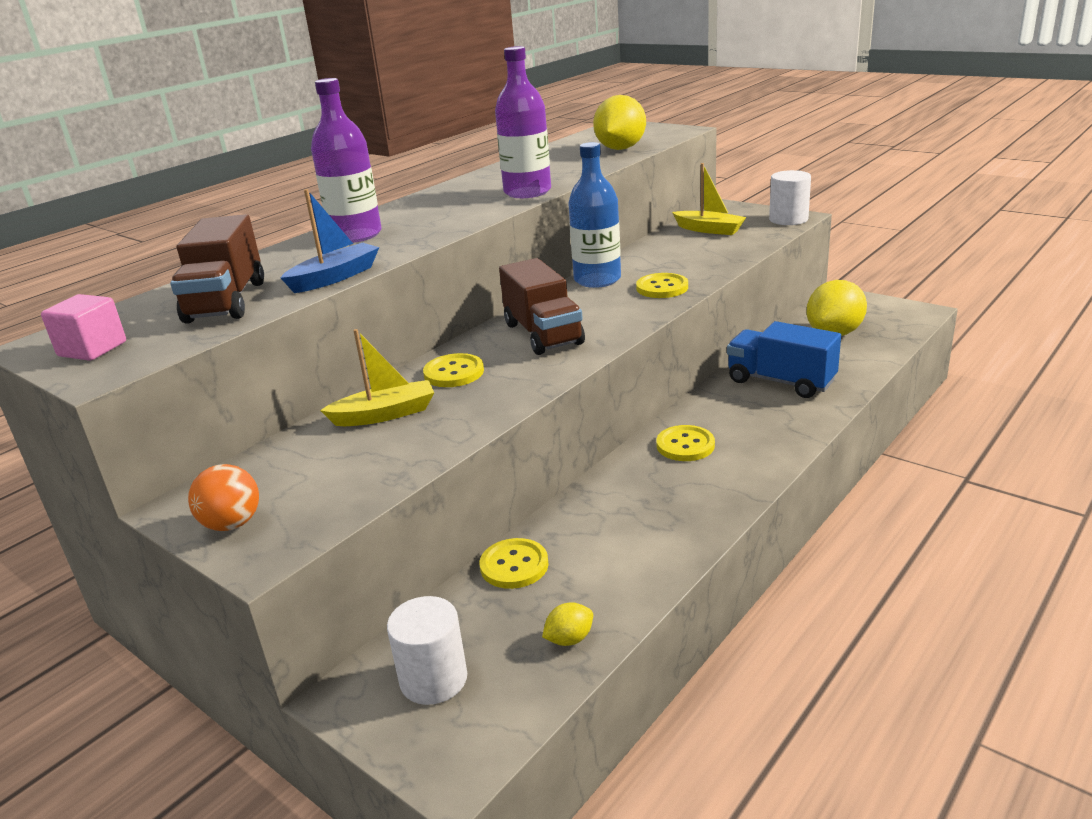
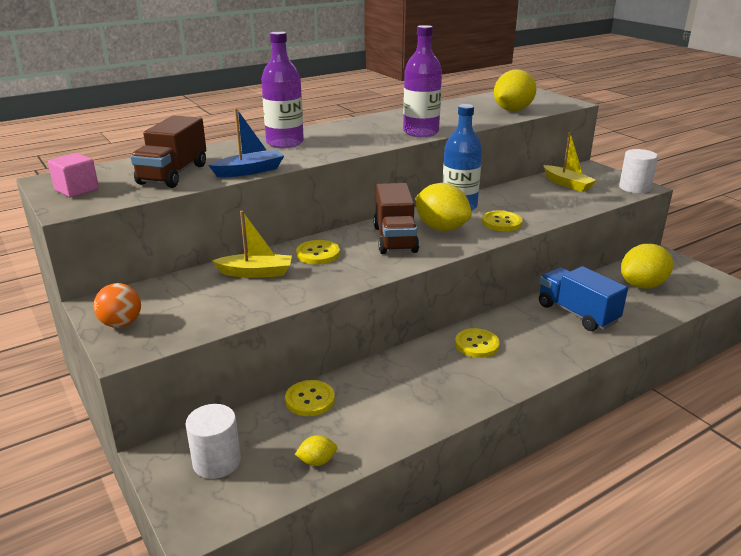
camera: 15 degrees right, 0 degrees up
(593, 309) = (441, 228): none -> yellow lemon

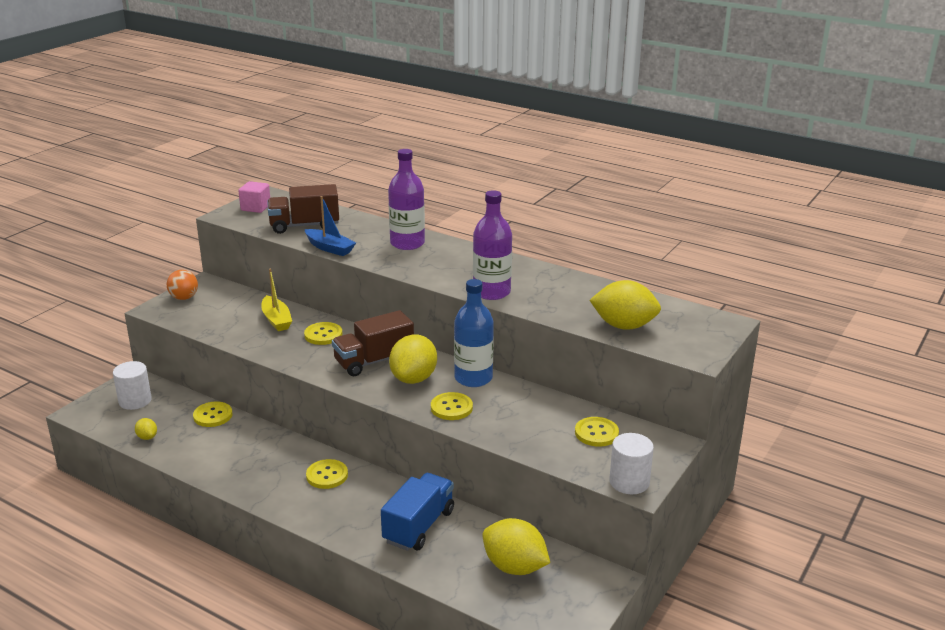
camera: 65 degrees right, 0 degrees up
(567, 184) = (596, 433): yellow boat -> yellow button

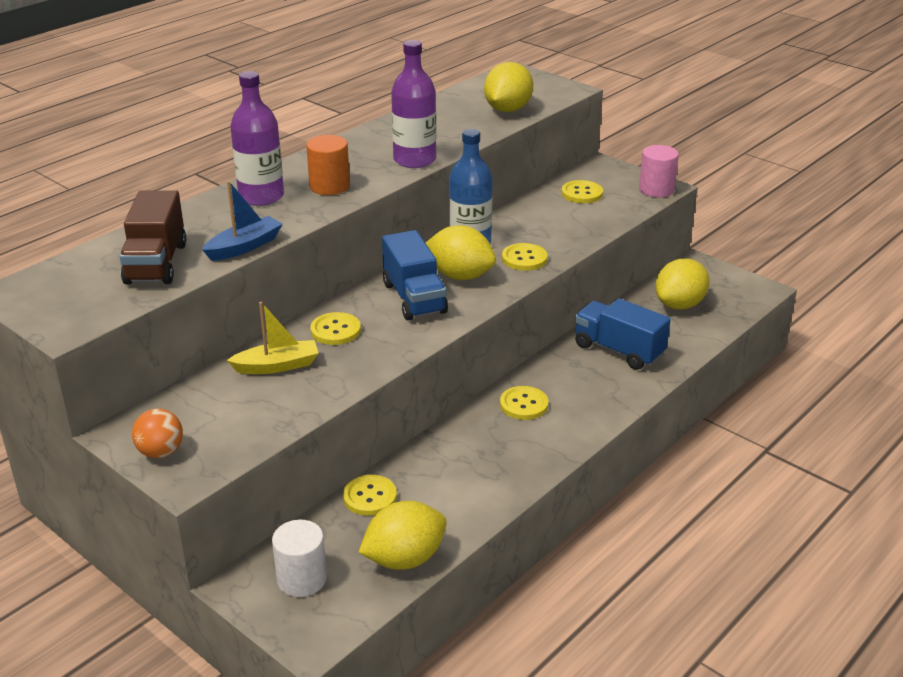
camera: 80 degrees left, 5 degrees up
(147, 437) = (404, 559): yellow lemon -> yellow lemon, size x2.18
(255, 207) = (55, 302): pink cube -> none
(374, 361) = (414, 298): brown truck -> blue truck
(431, 264) = (329, 186): none -> orange cylinder
(629, 482) = (656, 189): white cylinder -> pink cylinder

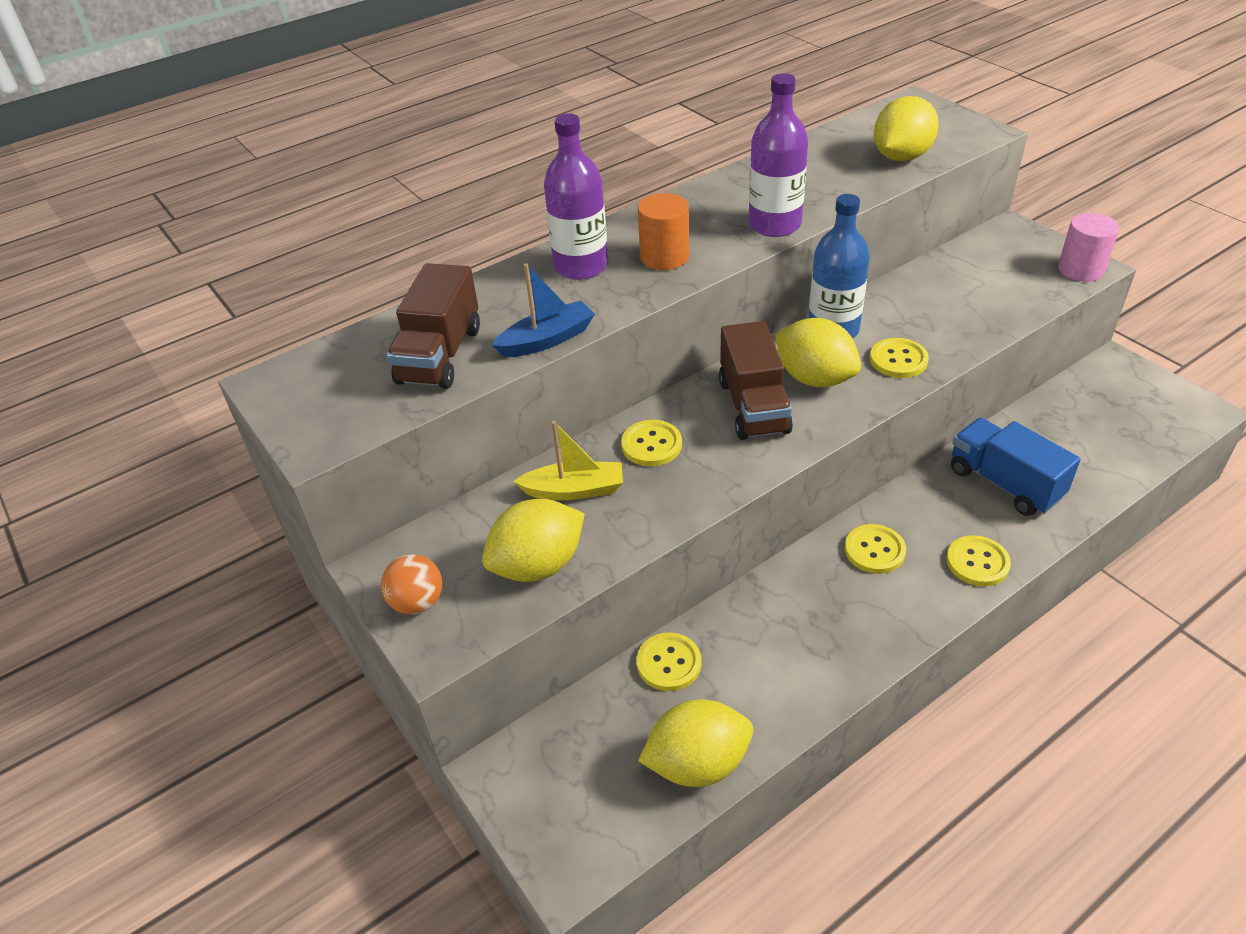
camera: 15 degrees right, 10 degrees up
(302, 579) = (570, 774): white cylinder -> none
(414, 298) = (753, 406): blue truck -> brown truck
(582, 193) = (982, 269): yellow button -> yellow button (977, 562)
(679, 305) = (1090, 423): yellow lemon -> yellow lemon (538, 565)

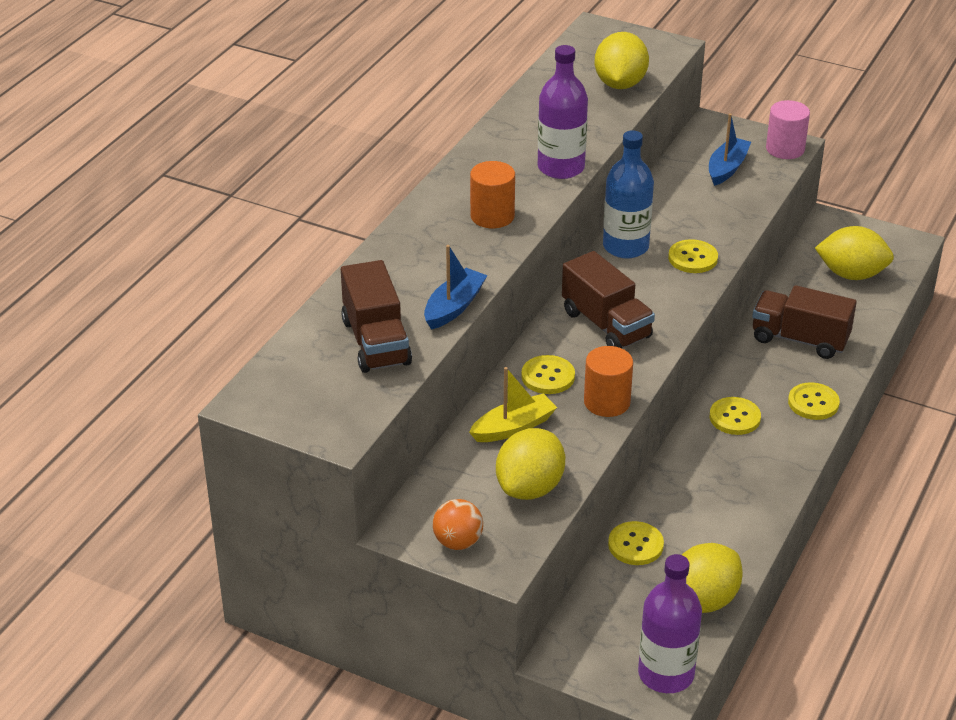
camera: 30 degrees left, 5 degrees down
(581, 266) = (428, 241): purple bottle -> purple bottle (666, 674)
(692, 493) = (607, 402): none -> orange cylinder
(814, 378) = (638, 290): yellow lemon -> yellow lemon (851, 274)
(1000, 275) = (727, 168): none -> blue boat
(1004, 483) = (799, 339): blue truck -> brown truck

